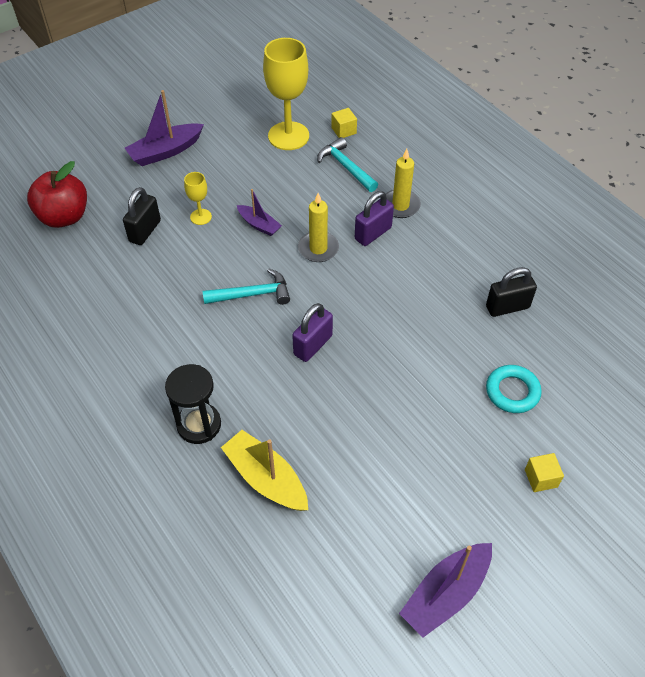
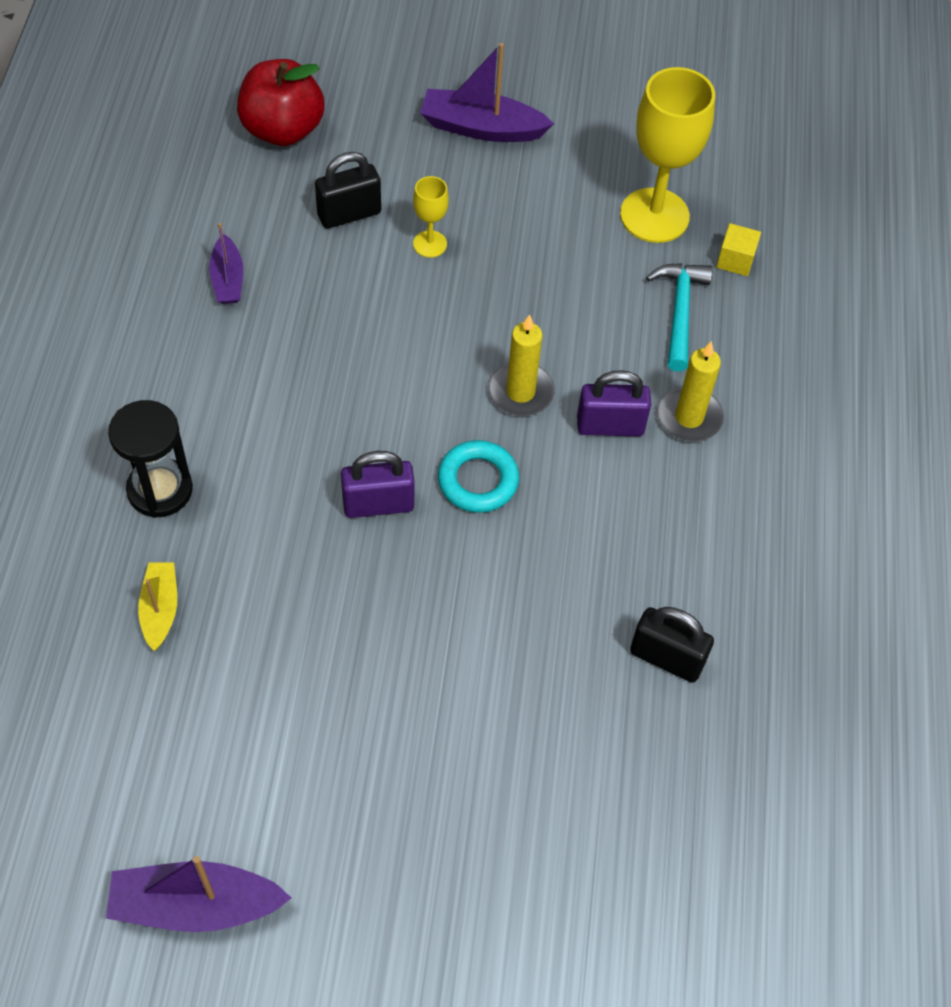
camera: 40 degrees right, 5 degrees up
(253, 294) = (381, 387): turquoise hammer -> none
(259, 225) = (485, 306): purple boat -> purple boat (228, 279)
(266, 478) = (160, 609): yellow boat -> yellow boat, size x0.60
(512, 391) = (542, 763): turquoise ring -> turquoise ring (478, 480)
(541, 478) = (450, 889): yellow cube -> none

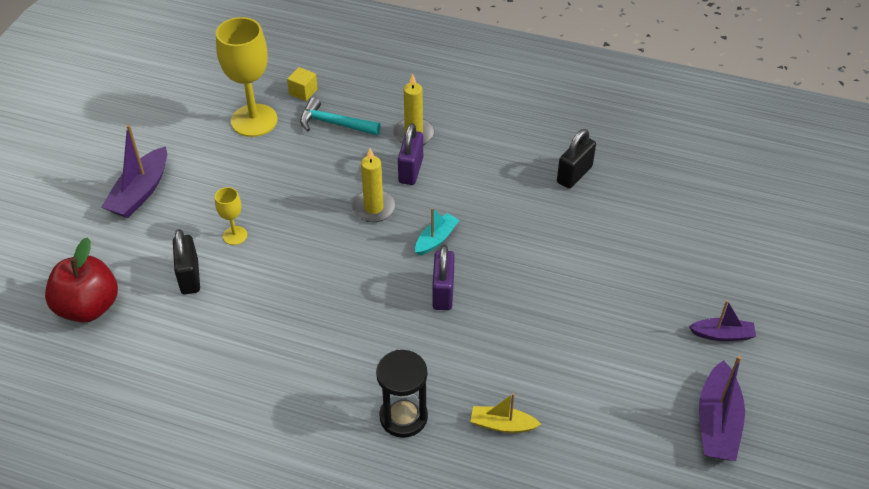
camera: 75 degrees left, 10 degrees down
(228, 279) = (224, 357): purple boat -> purple boat (722, 334)
(478, 480) = (436, 239): turquoise ring -> turquoise boat

